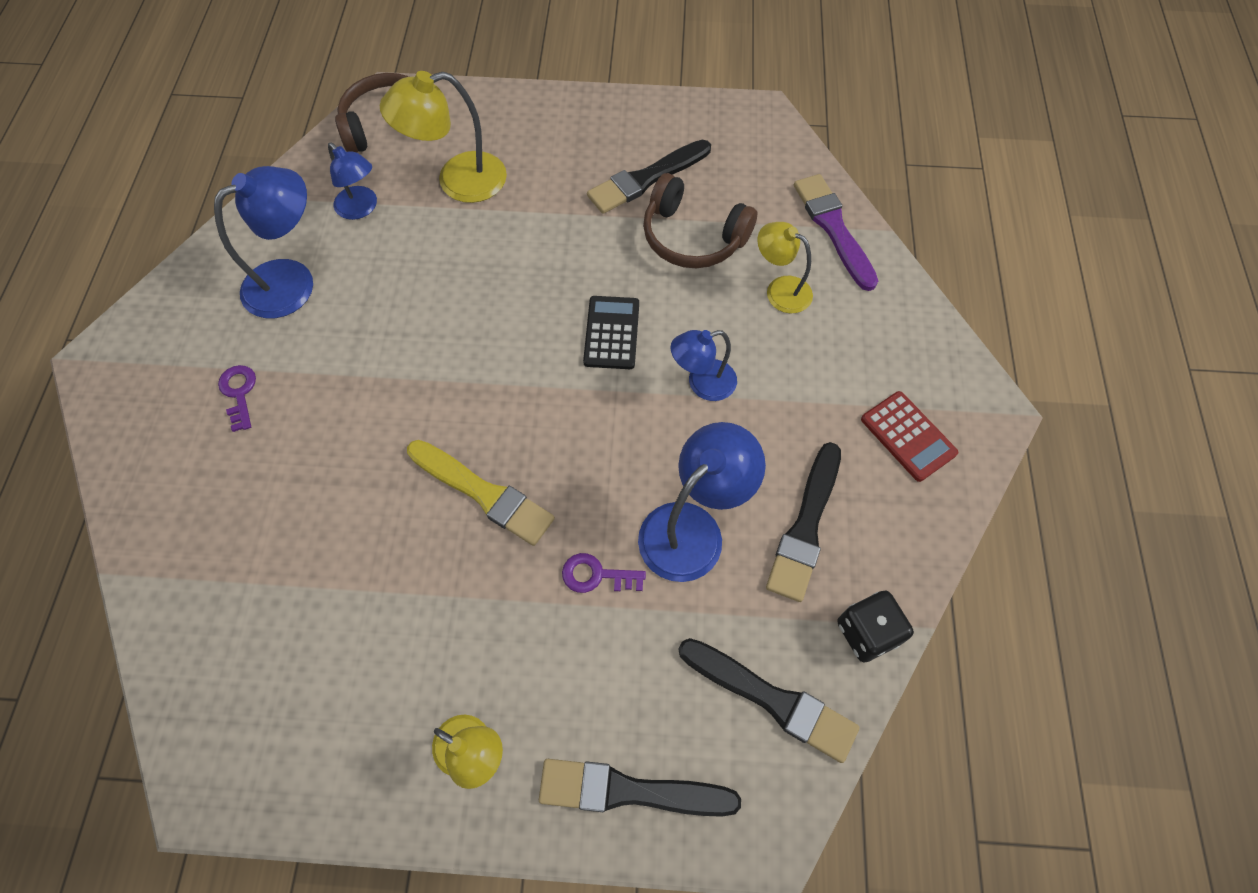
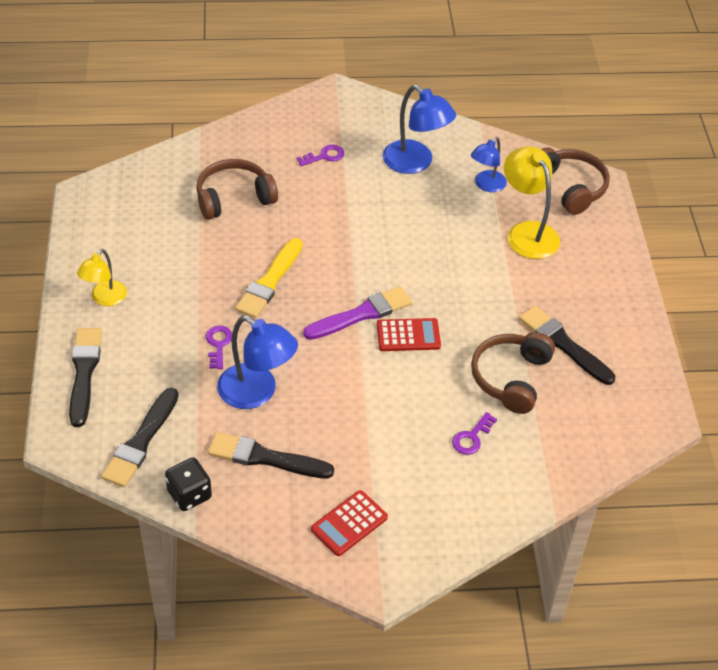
camera: 80 degrees right, 15 degrees down
(291, 531) = (234, 198): none -> brown headphones
(611, 333) = (408, 335): black calculator -> red calculator
(702, 383) = (374, 392): blue lamp -> none
(780, 290) = (472, 437): yellow lamp -> purple key
(833, 228) = (546, 473): purple brush -> purple brush (361, 314)

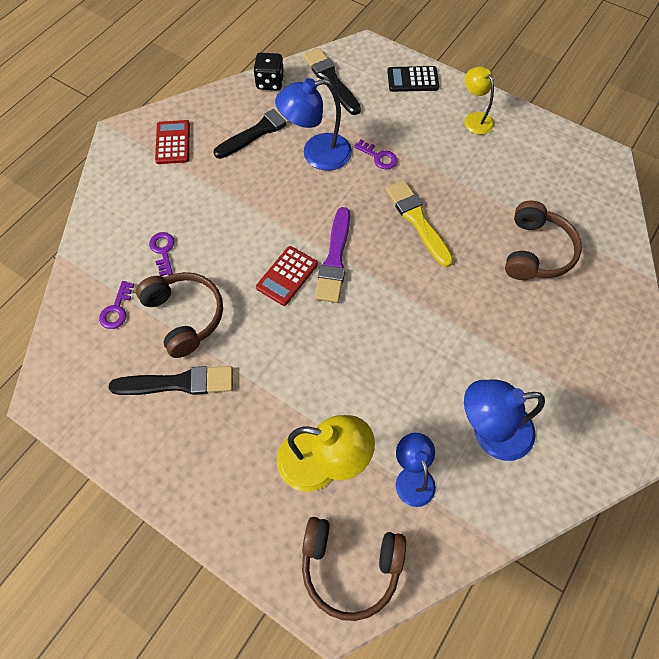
camera: 130 degrees right, 15 degrees up
(84, 372) = (412, 80): black brush -> black calculator
(324, 156) = (551, 356): purple key -> purple key (117, 309)

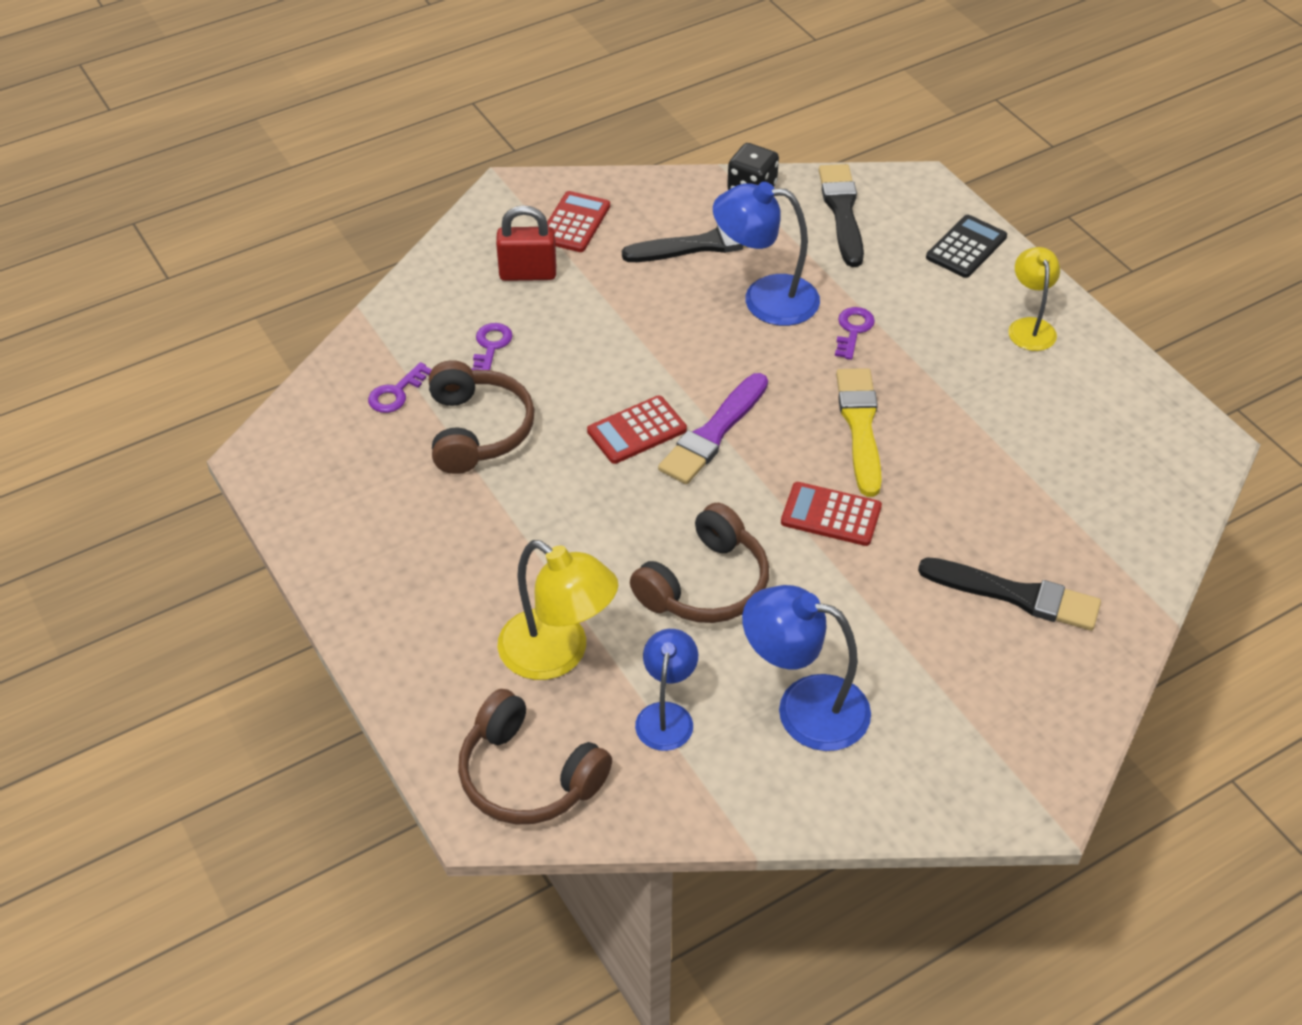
camera: 25 degrees right, 15 degrees down
(161, 189) = (528, 273): none -> red padlock
(178, 383) = (428, 501): black brush -> black brush (1016, 595)
(379, 157) = (853, 330): purple key -> purple key turned 135 degrees counterclockwise
(412, 80) = (966, 247): black calculator -> black calculator turned 105 degrees clockwise
(433, 288) = (831, 515): none -> red calculator
(536, 252) = (1013, 523): brown headphones -> brown headphones (705, 585)

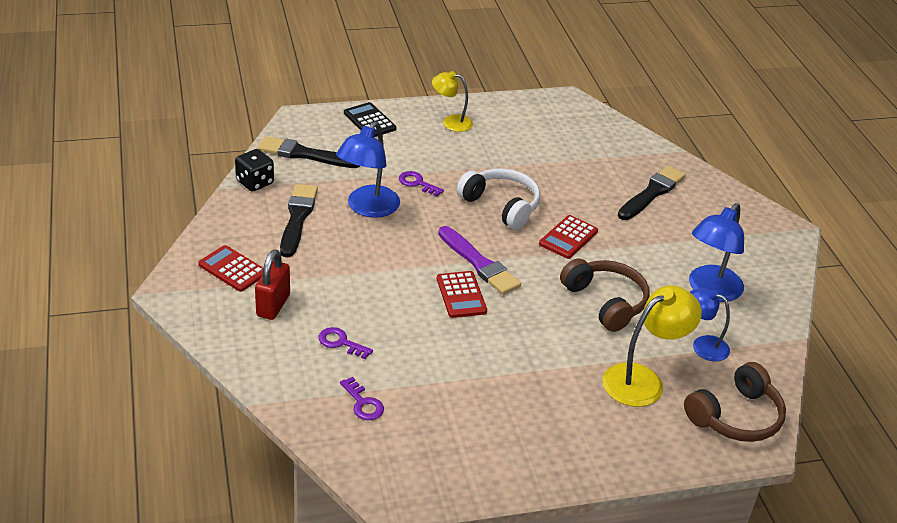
camera: 75 degrees left, 10 degrees down
(478, 430) = (424, 369): brown headphones -> none
(860, 426) = (501, 205): yellow brush -> white headphones

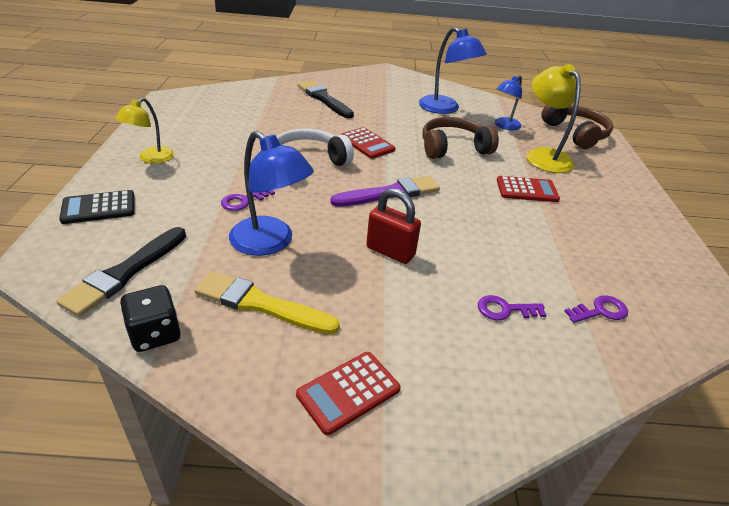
camera: 75 degrees left, 0 degrees up
(273, 305) = (434, 359): red padlock -> red padlock (390, 251)
(297, 218) = (261, 304): black brush -> yellow brush
(341, 343) = (505, 310): purple key -> purple key turned 45 degrees clockwise
(461, 295) = (434, 213): red calculator -> red calculator (527, 190)

